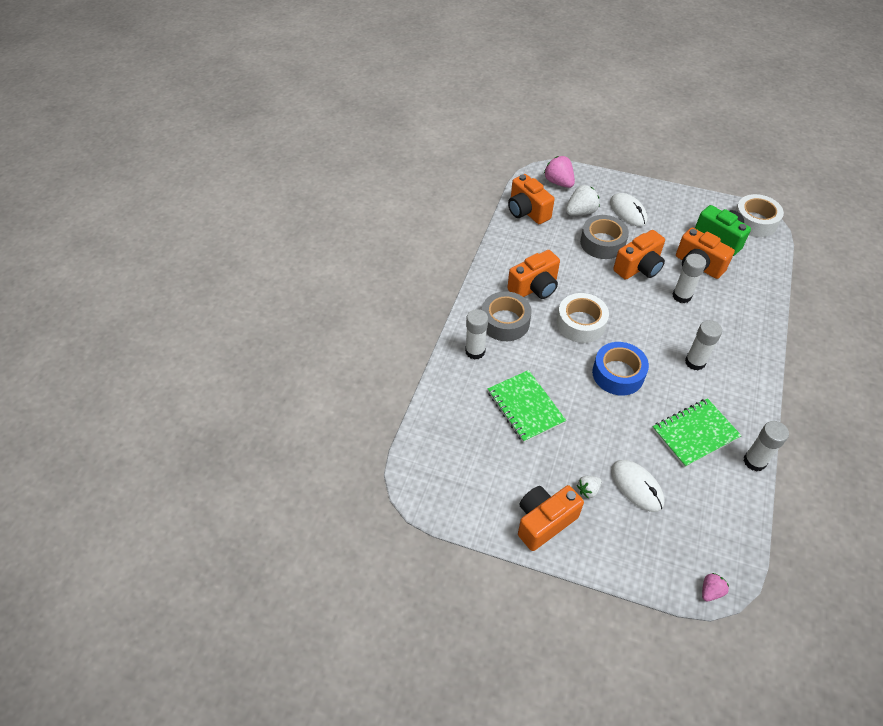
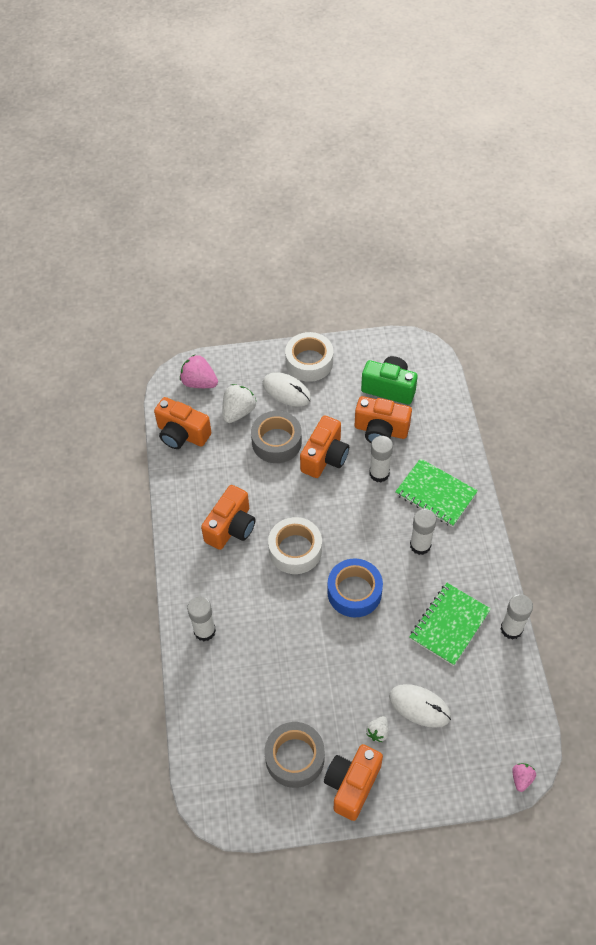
camera: 25 degrees left, 5 degrees up
(505, 322) = (219, 582): grey tape -> grey tape (295, 758)
(525, 407) = (282, 671): green notebook -> green notebook (435, 494)
(754, 221) = (415, 352): white tape -> white tape (309, 362)

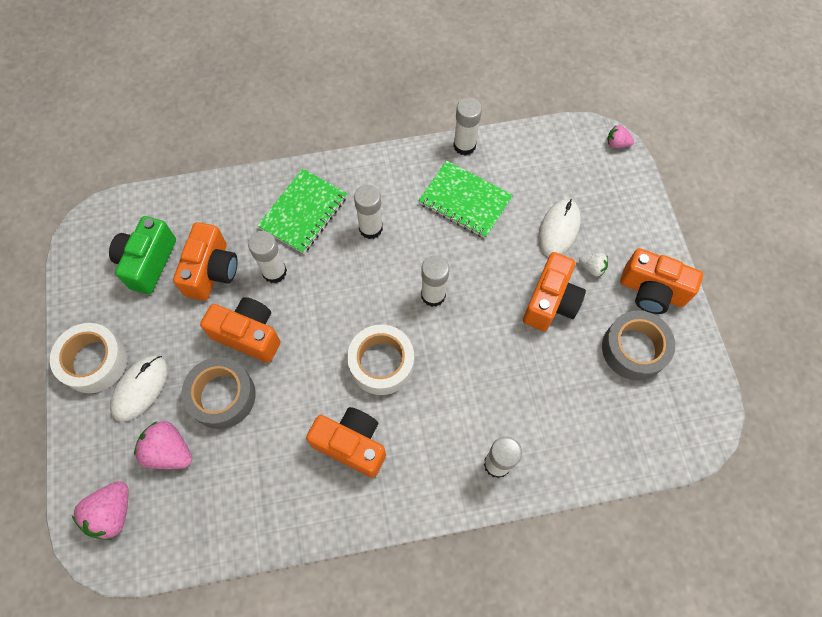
camera: 95 degrees left, 10 degrees up
(182, 434) = (202, 528): orange camera -> orange camera (550, 302)
(238, 412) = (169, 451): white strawberry -> pink strawberry
(354, 592) = (433, 295): blue tape -> white glue stick

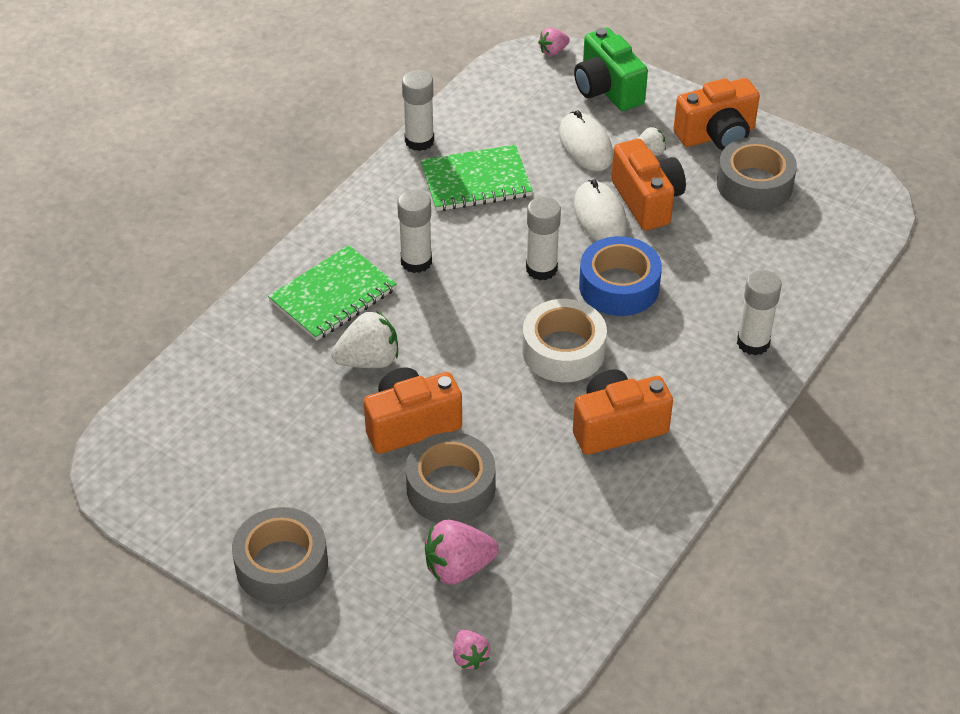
camera: 45 degrees left, 20 degrees down
(94, 361) = (282, 565): white tape -> grey tape
(112, 513) = (470, 657): pink strawberry -> pink strawberry, size x0.57
(140, 388) = (360, 547): white mouse -> white mouse (599, 216)
(148, 262) = (225, 448): green camera -> green camera (607, 89)
(212, 271) = (304, 406): orange camera -> none
(274, 272) = (369, 360): white glue stick -> white strawberry
(303, 212) = (333, 295): green notebook -> green notebook turned 60 degrees clockwise
(463, 348) = (619, 286): none -> blue tape

